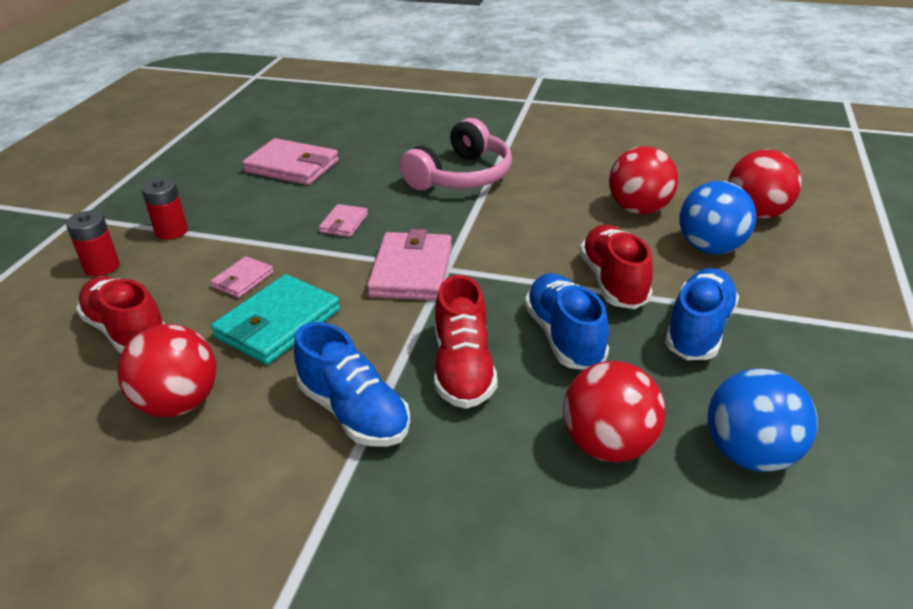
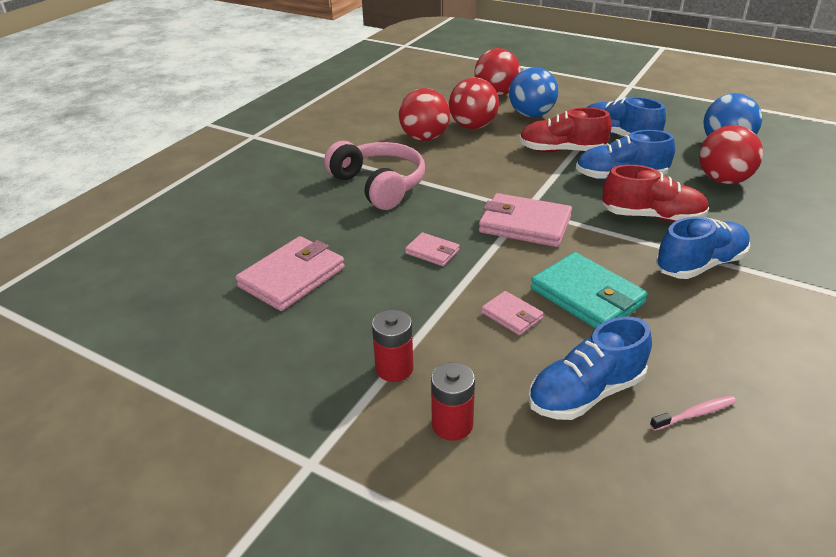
camera: 75 degrees left, 0 degrees up
(86, 403) = (695, 414): none -> pink toothbrush
(127, 332) = (586, 393): red shoe -> blue shoe
(179, 403) = (693, 353): red ball -> red ball (424, 138)

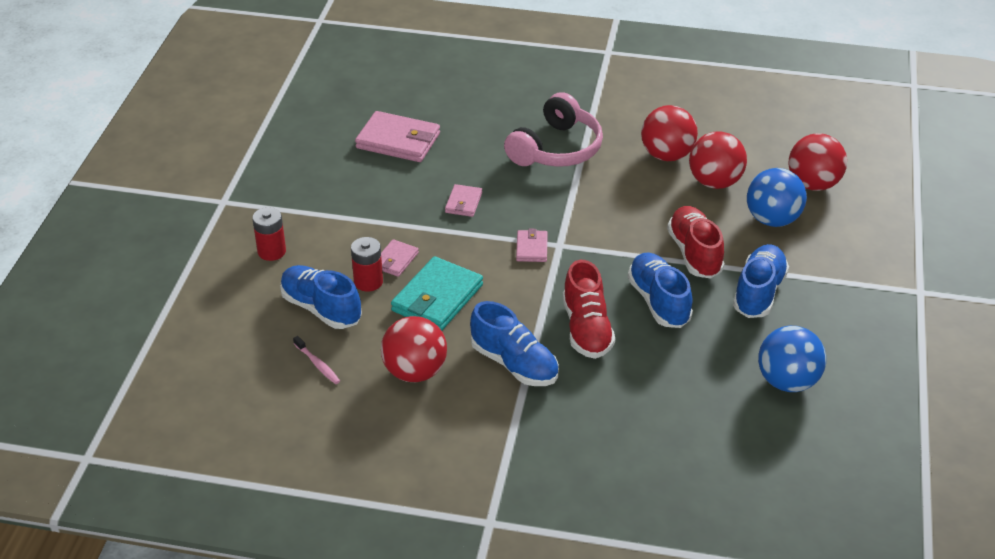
camera: 70 degrees right, 5 degrees up
(394, 368) = (315, 215): red battery -> red battery (368, 282)
(525, 225) = (531, 248): pink wallet -> pink wallet, size x0.53
(723, 180) = (693, 379): red ball -> red ball (415, 372)

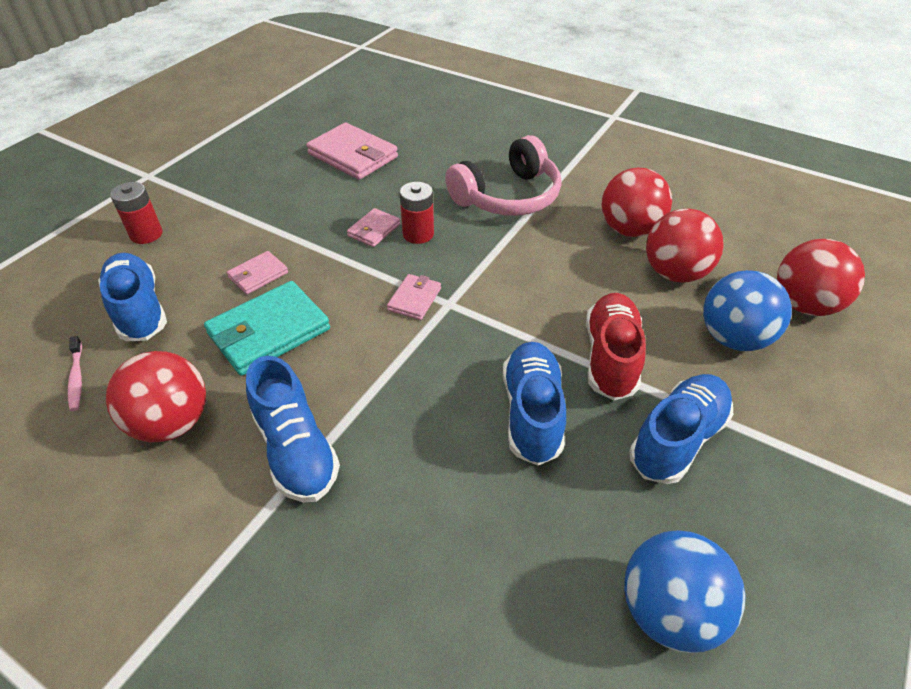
camera: 20 degrees right, 5 degrees up
(368, 282) = (211, 292): red battery -> red battery (418, 234)
(586, 329) = (417, 425): red shoe -> none

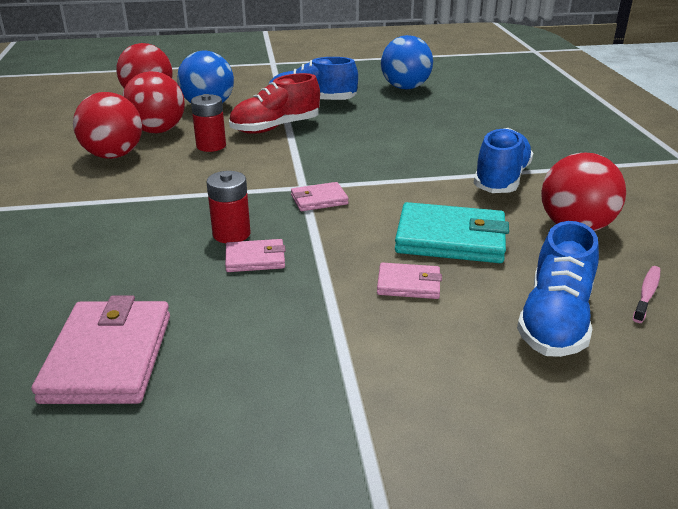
camera: 130 degrees left, 15 degrees down
(146, 234) = (486, 417): red battery -> red battery (211, 146)
(507, 196) = (111, 216): pink headphones -> none
(532, 413) = (354, 133): blue shoe -> none

